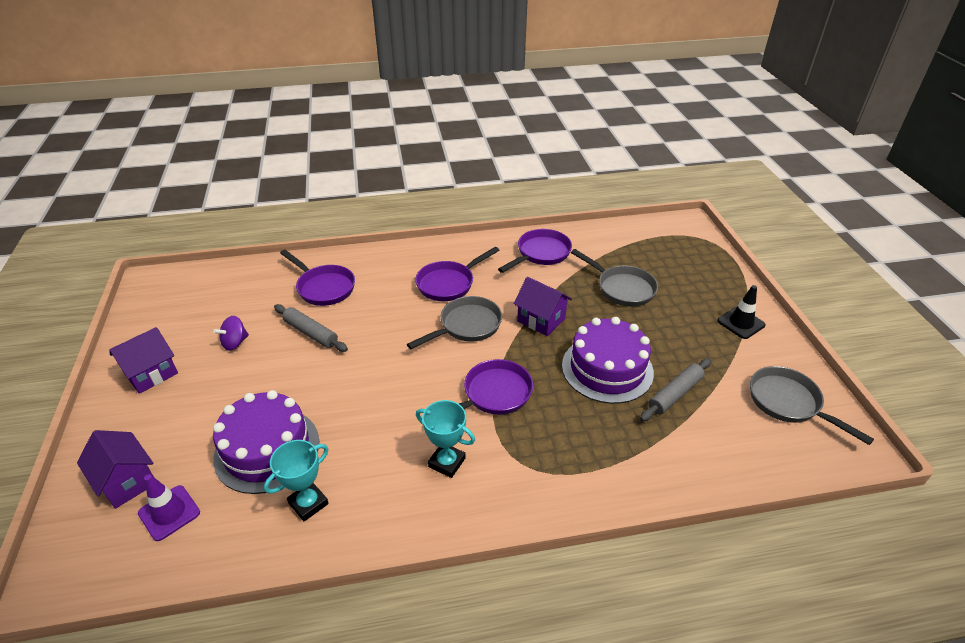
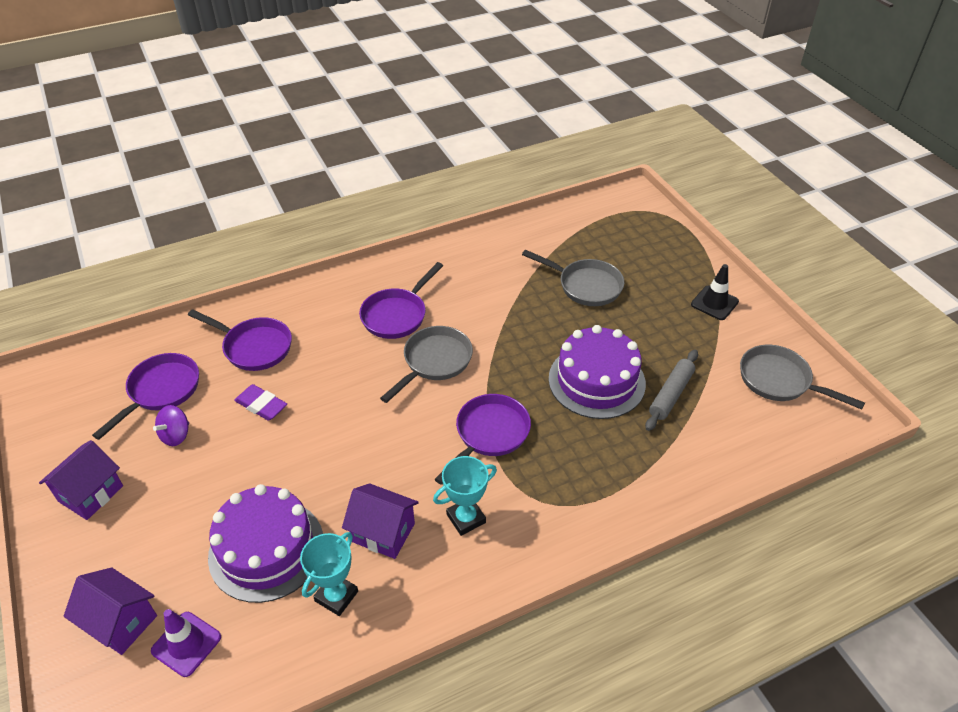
camera: 15 degrees left, 5 degrees up
(311, 333) = (261, 405): grey rolling pin -> purple eraser
(447, 462) = (466, 518): turquoise trophy -> turquoise trophy turned 45 degrees counterclockwise
(541, 254) = (487, 260): purple pan -> purple pan (161, 391)
(541, 320) = (512, 339): purple house -> purple house (383, 532)

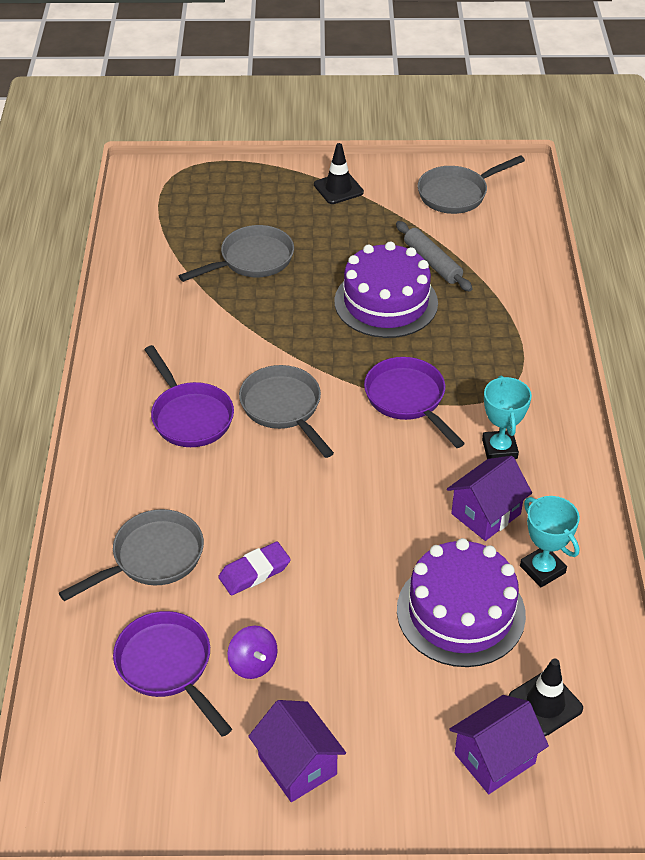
camera: 65 degrees left, 0 degrees up
(186, 644) = (545, 703): purple traffic cone -> black traffic cone
(254, 347) = (152, 558): purple pan -> grey pan

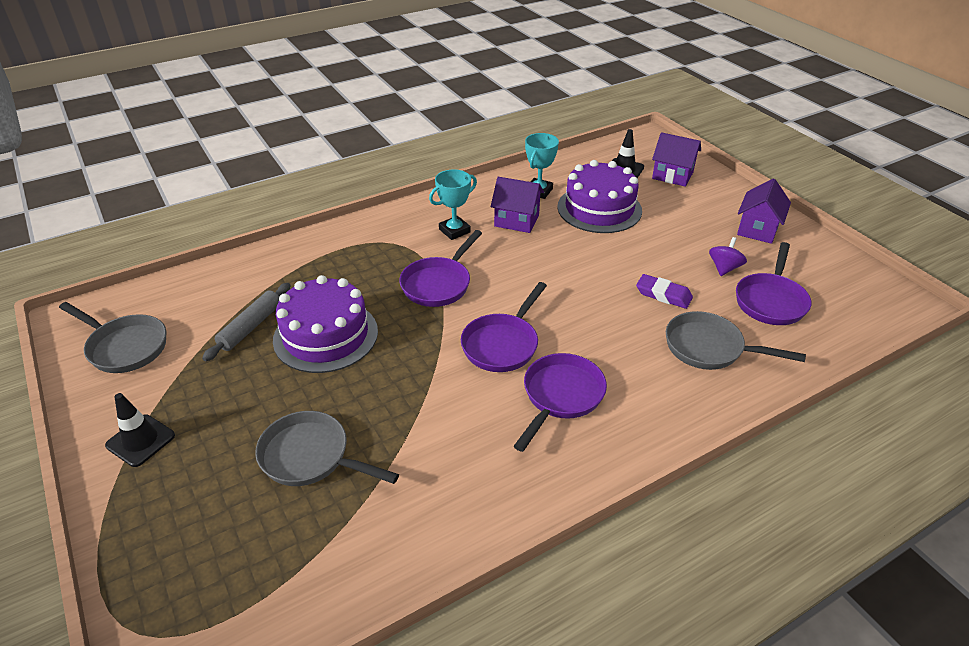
camera: 120 degrees left, 5 degrees down
(284, 408) = (502, 344): grey pan -> purple pan

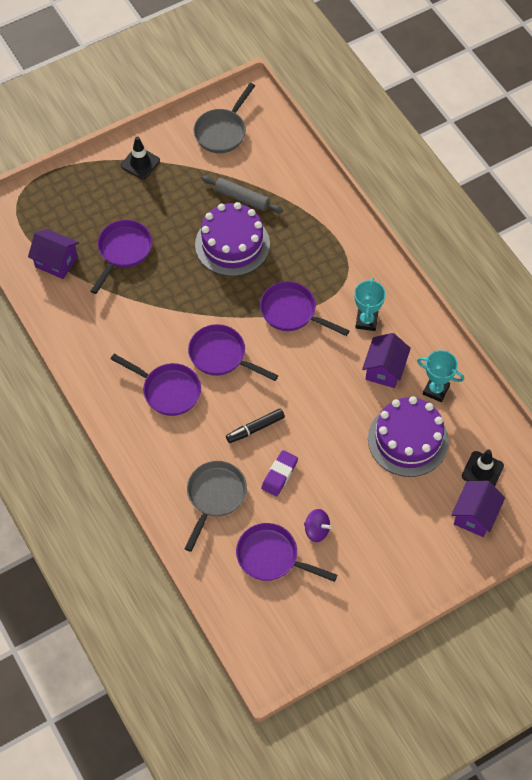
camera: 90 degrees right, 20 degrees up
(311, 457) = (123, 251): grey pan -> purple pan
(454, 231) = (366, 321): turquoise trophy -> turquoise trophy turned 45 degrees clockwise
(605, 314) = (255, 428): none -> black marker
(757, 229) = (378, 574): purple house -> purple house (56, 262)

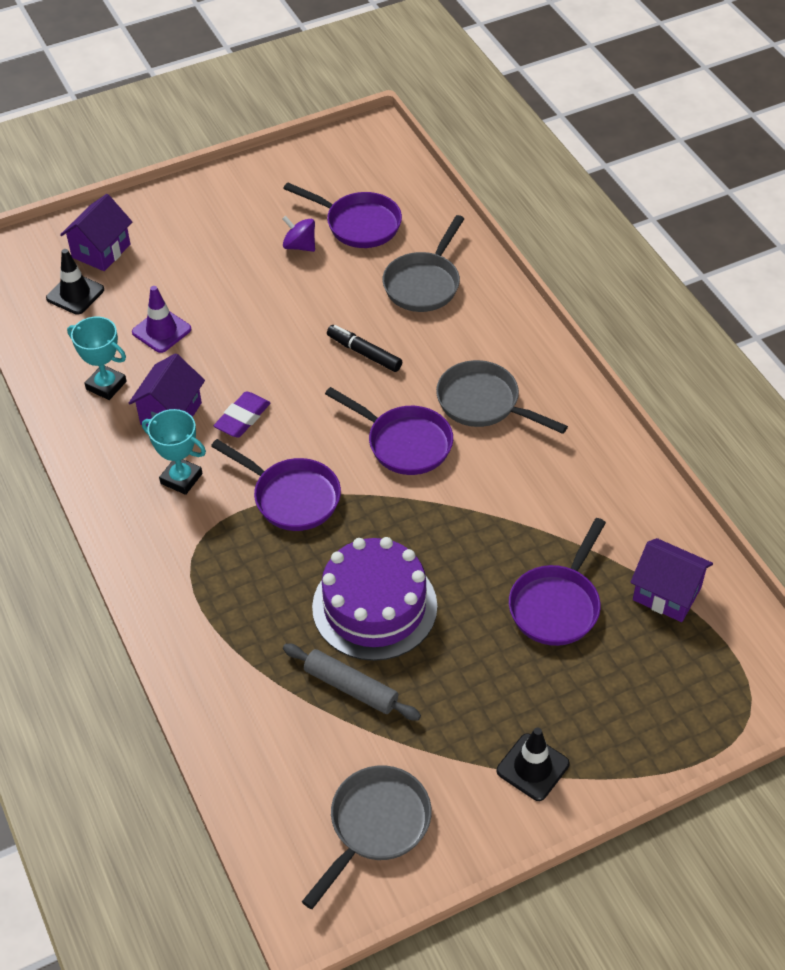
camera: 175 degrees left, 10 degrees down
(167, 390) = (483, 403): purple pan -> grey pan
(255, 428) = (364, 353): black marker -> black marker turned 120 degrees counterclockwise
(279, 475) = (338, 302): purple eraser -> purple eraser (242, 418)
(366, 321) = (181, 478): turquoise trophy -> turquoise trophy turned 75 degrees counterclockwise
(408, 440) = (161, 331): purple cake -> purple traffic cone

